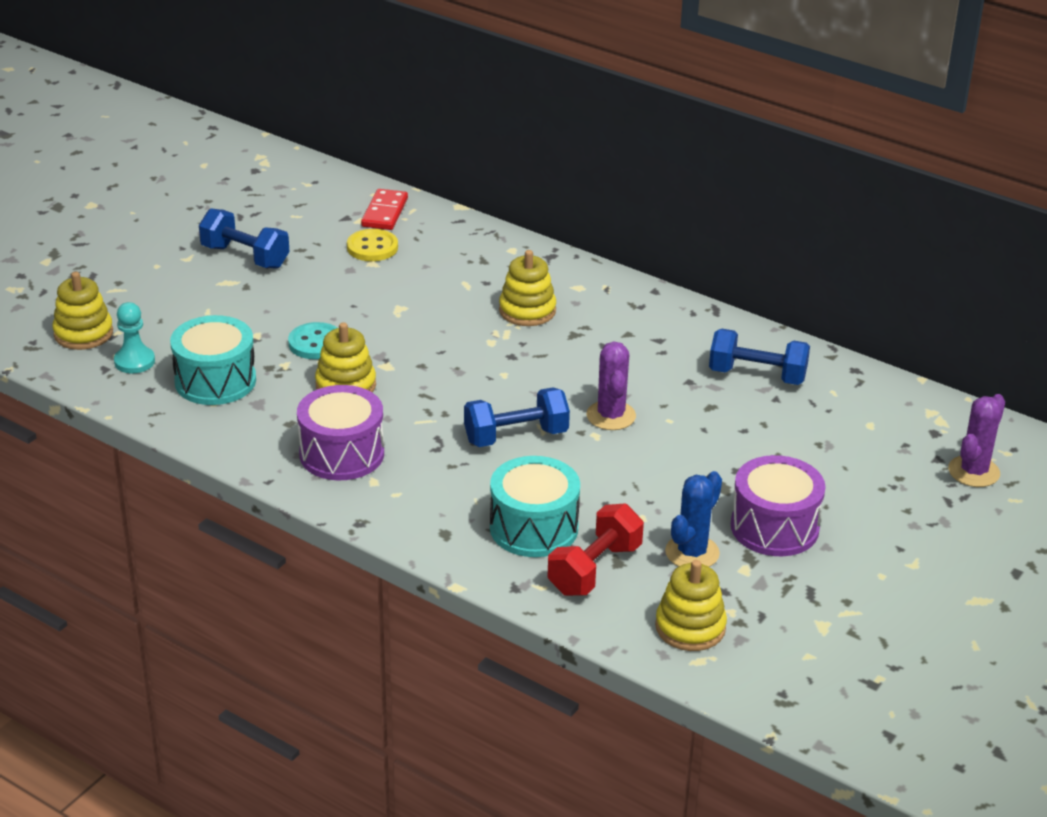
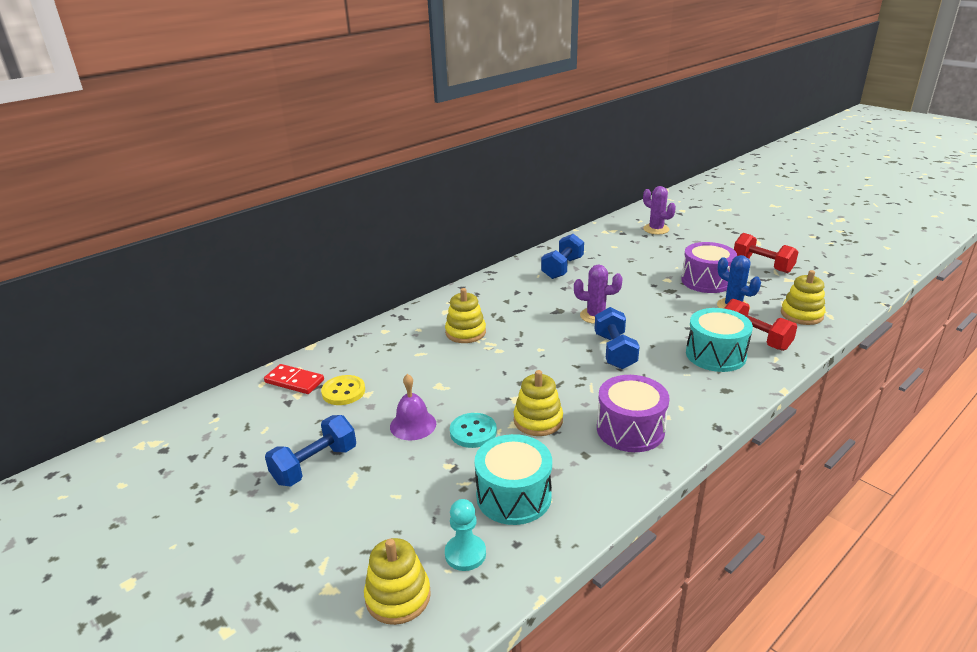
camera: 75 degrees left, 5 degrees down
(321, 302) = (413, 425): none -> purple bell
(871, 598) = (762, 265): none -> red dumbbell

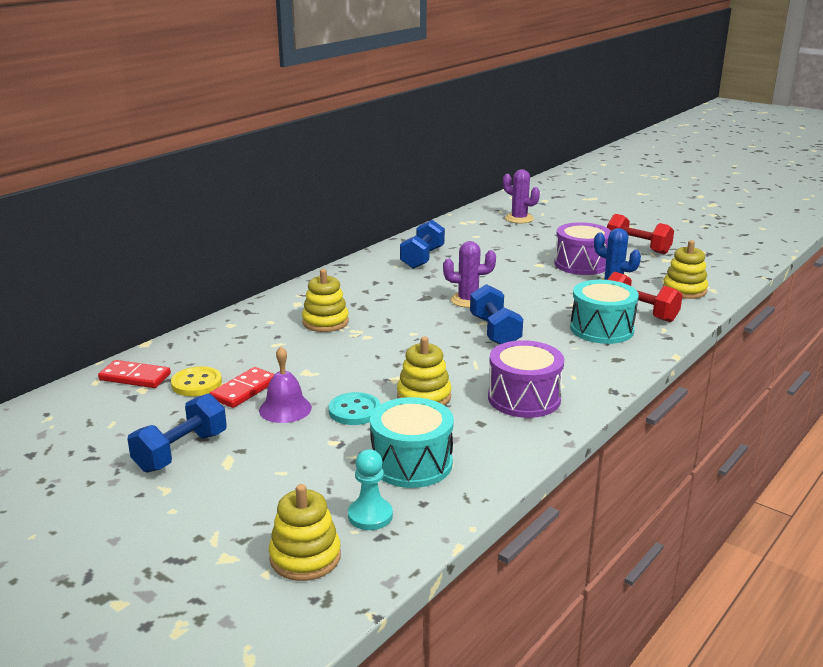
camera: 10 degrees left, 5 degrees down
(382, 402) = (244, 390): none -> red domino

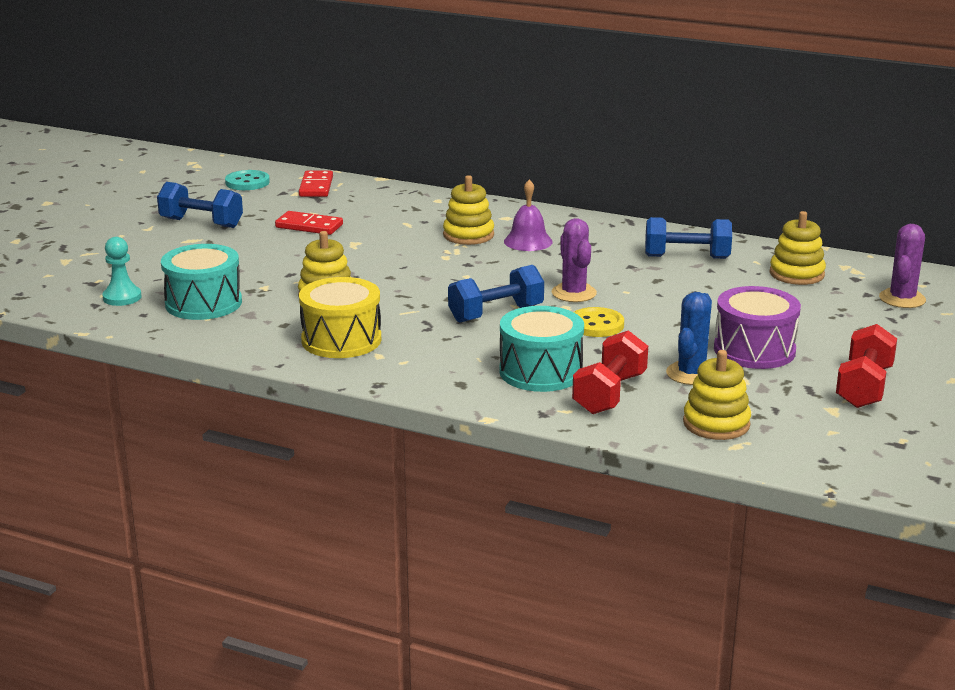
camera: 75 degrees right, 0 degrees up
(196, 383) = (314, 208): yellow button -> yellow button (596, 325)
(285, 409) = (282, 245): purple bell -> purple bell (528, 241)
(305, 557) = (67, 283): yellow stacking toy -> yellow stacking toy (796, 274)
(354, 411) = (287, 271): turquoise button -> turquoise button (247, 182)
(524, 398) = (341, 340): purple drum -> yellow drum

